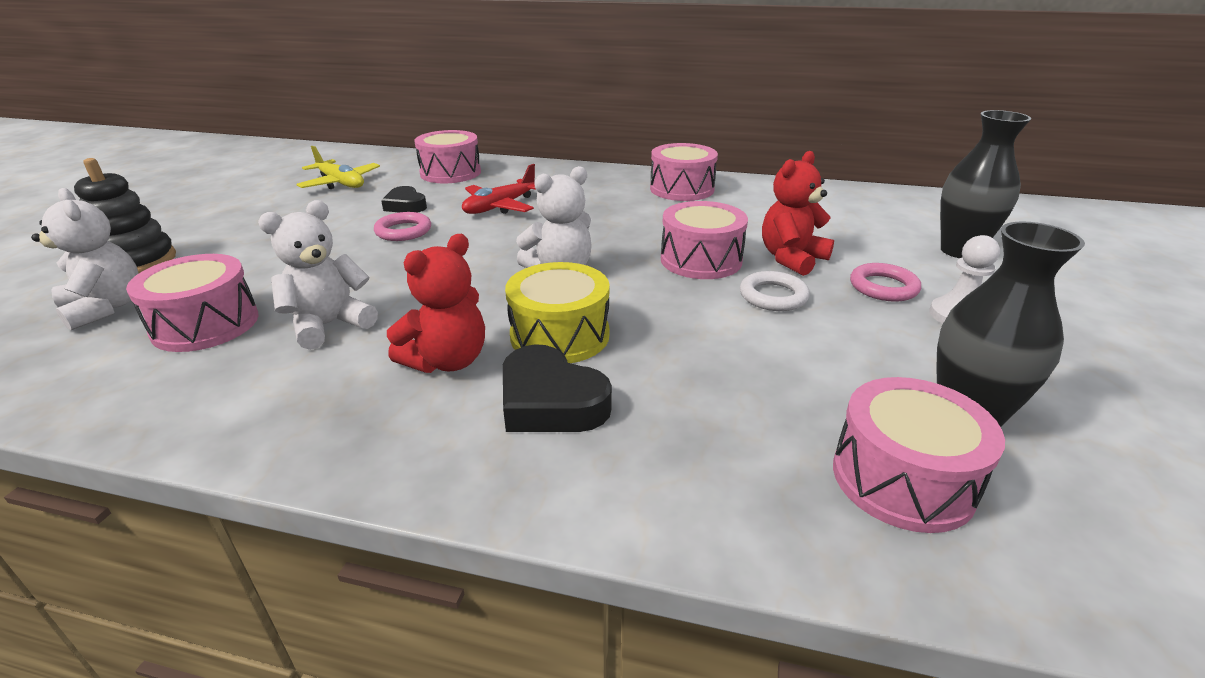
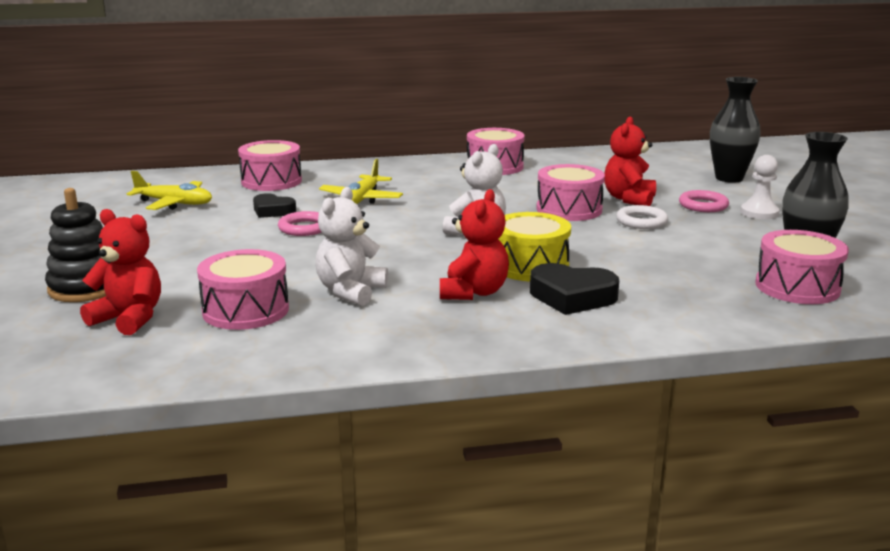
camera: 25 degrees left, 10 degrees down
(105, 308) = (129, 318): white teddy bear -> red teddy bear
(500, 207) = (361, 199): red plane -> yellow plane

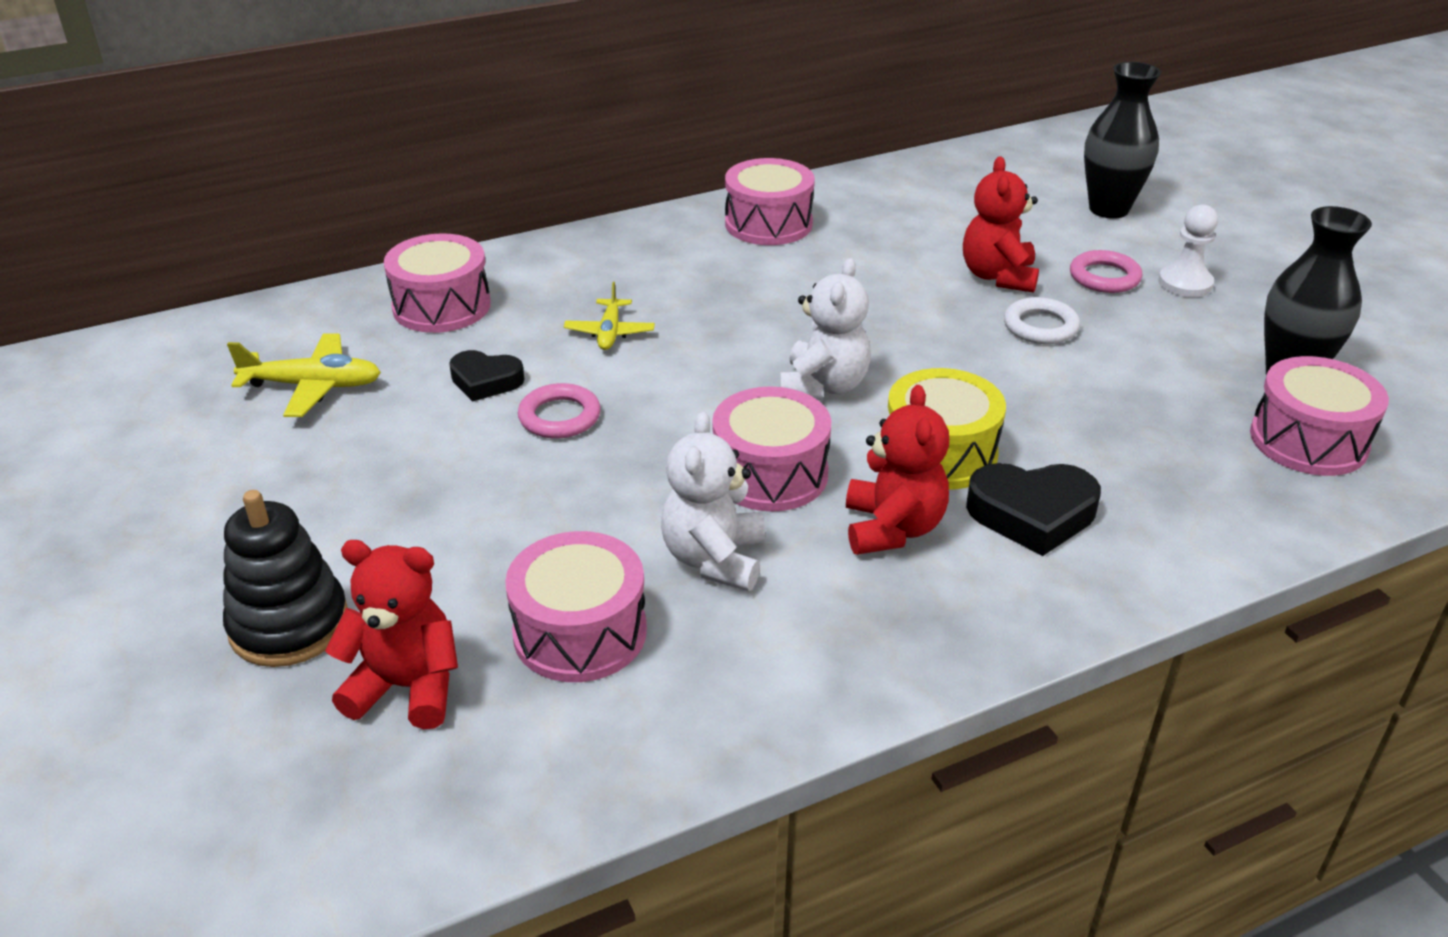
camera: 15 degrees left, 15 degrees up
(361, 199) = (610, 332): yellow plane -> yellow plane, size x0.67
(569, 209) = (927, 313): pink drum -> pink drum (770, 474)

